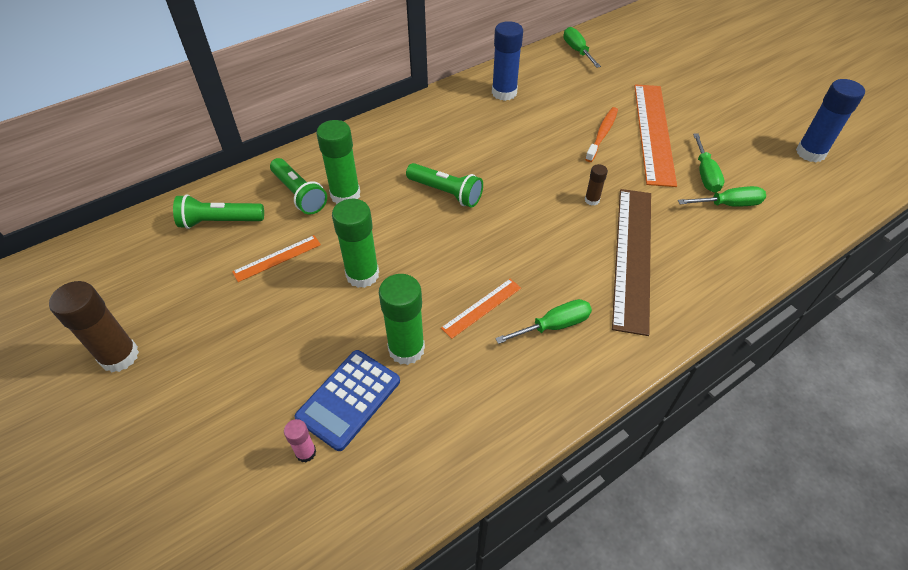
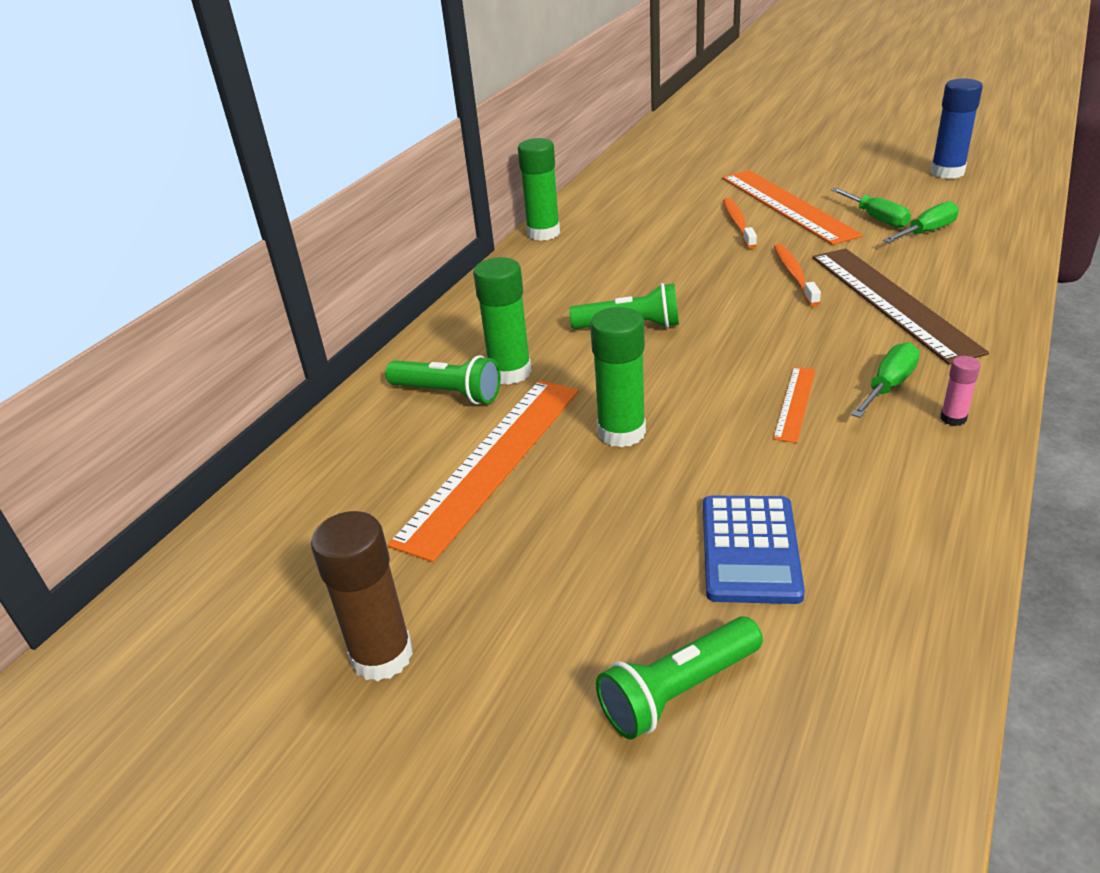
camera: 25 degrees left, 15 degrees down
(220, 222) = (368, 459): green flashlight -> green flashlight (678, 691)
(277, 258) = (492, 462): orange ruler -> orange ruler, size x2.14
(306, 452) = (762, 624): pink glue stick -> pink glue stick (953, 418)
(406, 349) = (758, 474): green glue stick -> green glue stick (543, 233)
(504, 93) = (591, 226): blue glue stick -> none
(577, 51) = (628, 171): green screwdriver -> none
(592, 200) = (794, 275): brown glue stick -> orange toothbrush

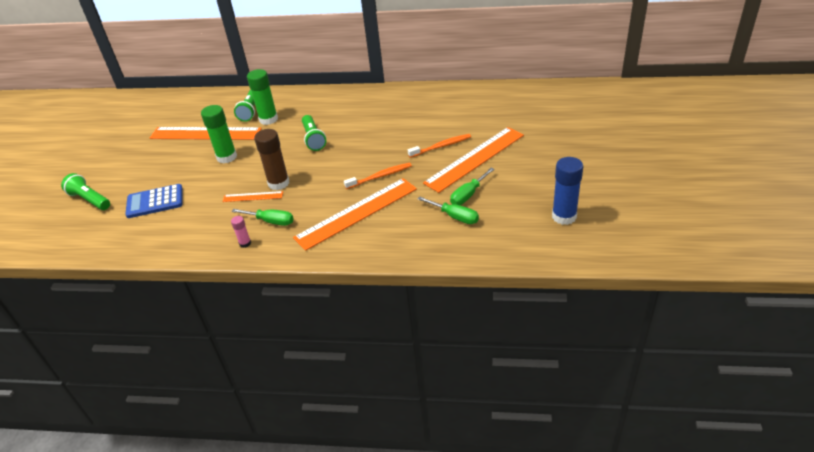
camera: 70 degrees right, 5 degrees up
(382, 655) = (109, 143): brown glue stick -> brown glue stick (278, 183)
(543, 233) = (406, 90): green glue stick -> none
(891, 302) = (357, 213): brown ruler -> orange ruler

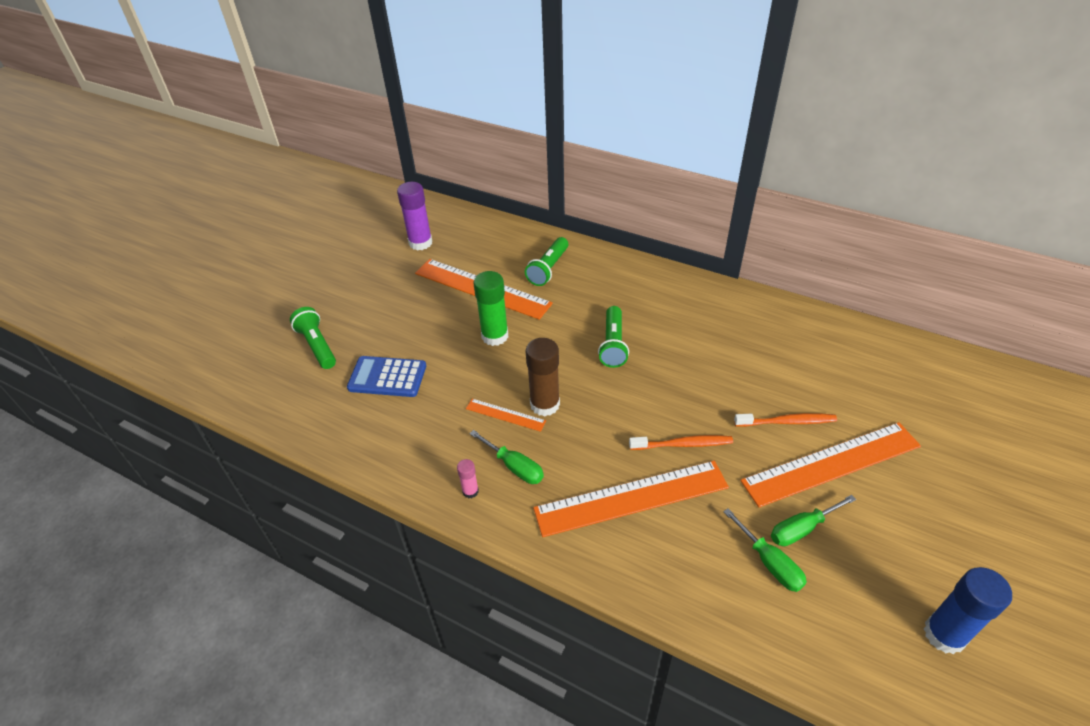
camera: 20 degrees right, 5 degrees up
(146, 120) = (420, 243): none -> purple glue stick
(268, 119) = (566, 291): green glue stick -> none

